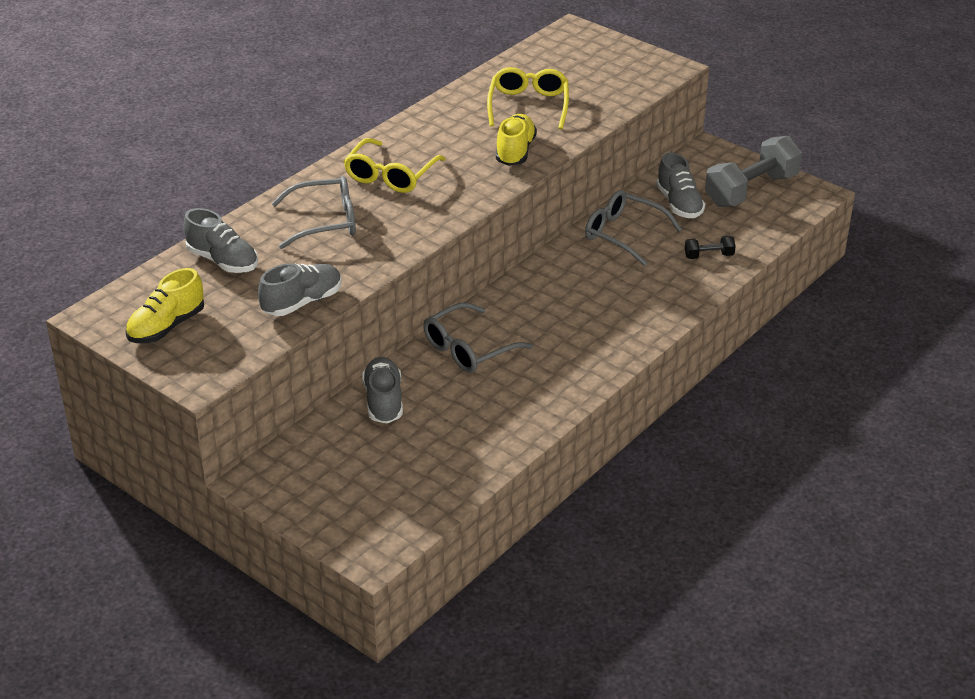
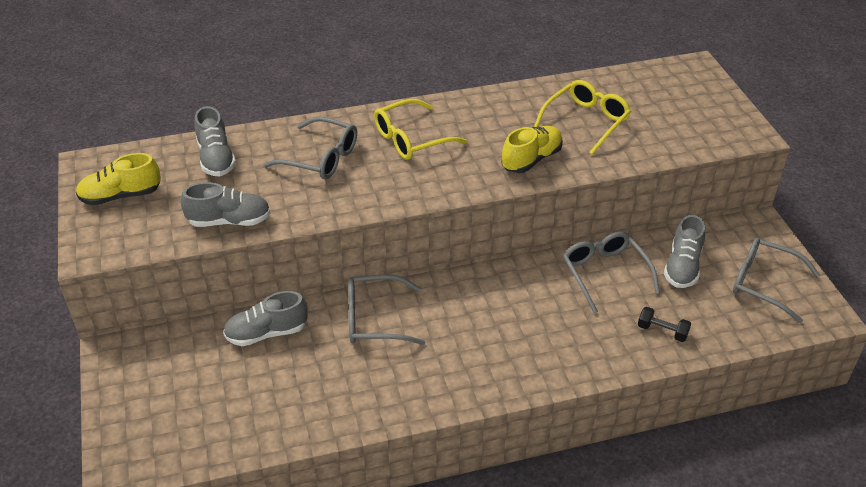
camera: 35 degrees right, 5 degrees up
(383, 401) = (266, 333): grey shoe -> grey shoe turned 135 degrees counterclockwise
(751, 190) = (764, 283): grey dumbbell -> grey glasses

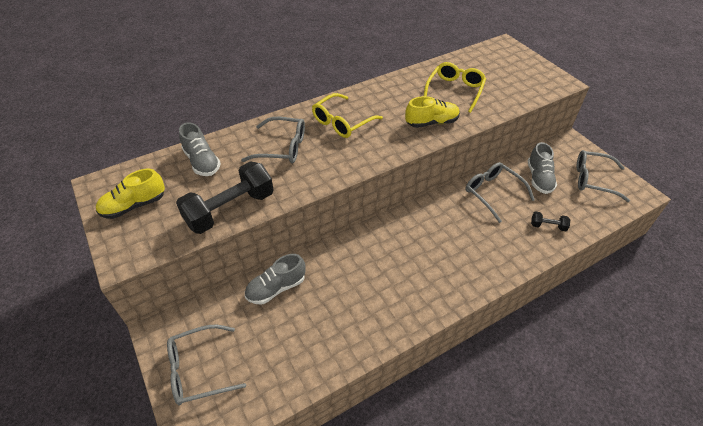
camera: 15 degrees left, 5 degrees up
(229, 221) = (230, 209): grey shoe -> black dumbbell
(375, 319) = (352, 259): grey glasses -> grey glasses (199, 370)
(531, 159) = (431, 122): yellow shoe -> yellow shoe turned 45 degrees clockwise

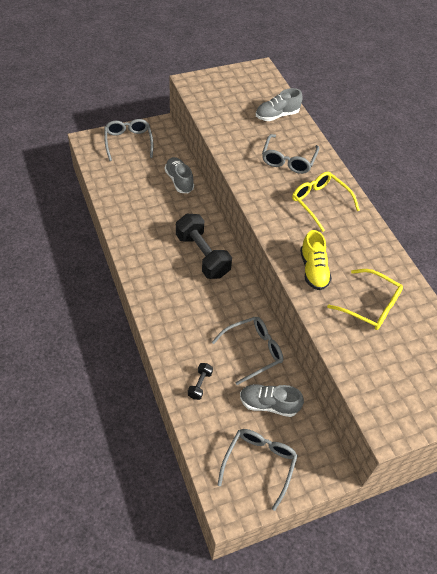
camera: 95 degrees right, 5 degrees up
(134, 206) = (236, 84): yellow shoe -> none
(230, 209) = (222, 128): black dumbbell -> black dumbbell (202, 255)

